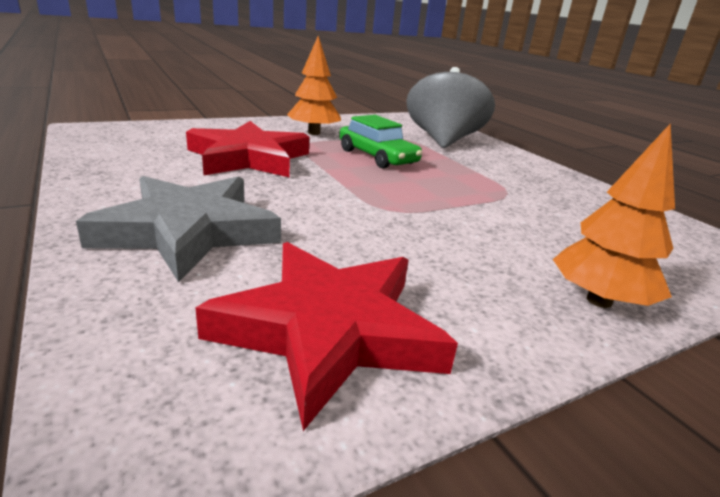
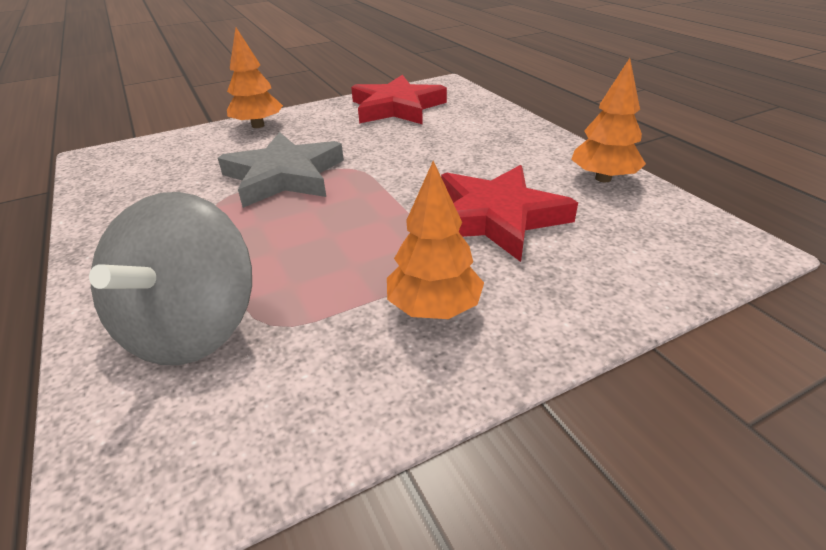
camera: 175 degrees left, 10 degrees up
(108, 170) = (603, 178): none -> orange tree
(188, 231) = (486, 137): grey star -> grey star (284, 176)
(377, 157) = (338, 247): green car -> none

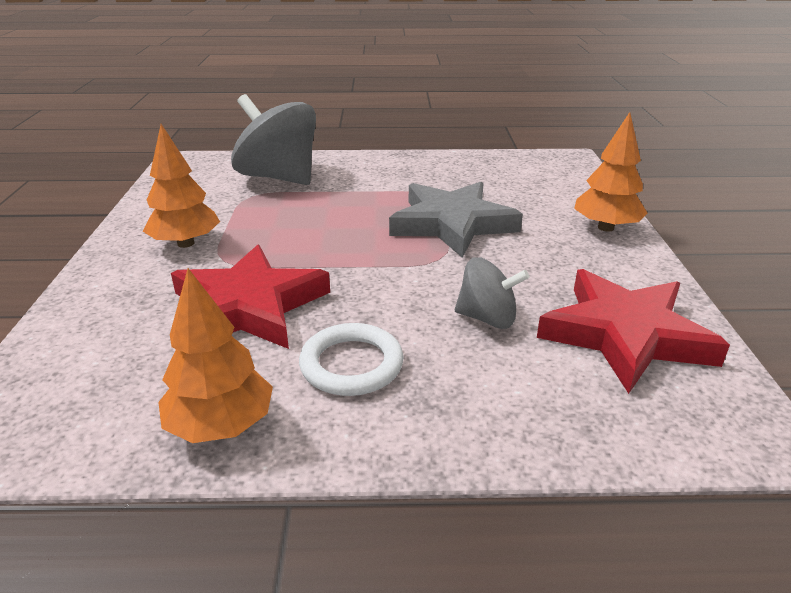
camera: 115 degrees right, 5 degrees down
(416, 138) = (487, 318): none -> grey spinning top
(507, 161) = (351, 364): none -> white ring

